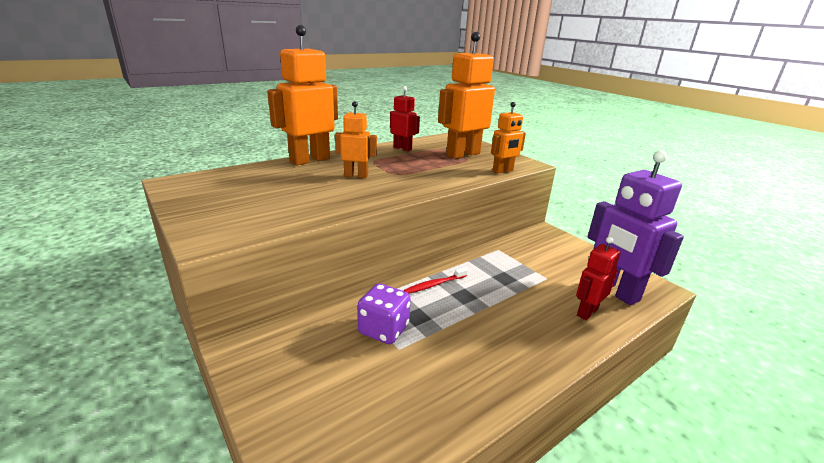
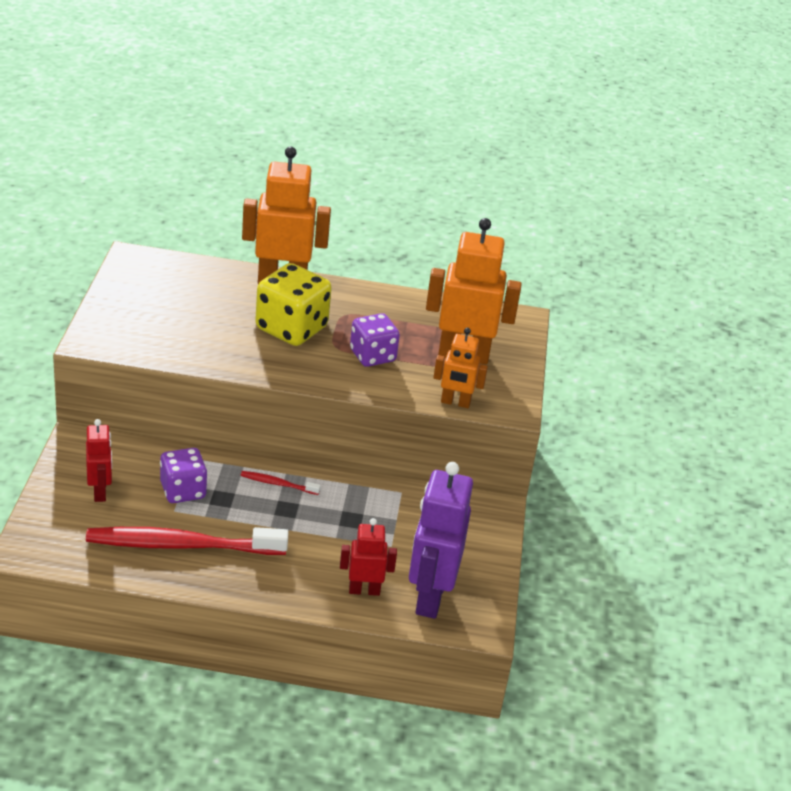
camera: 40 degrees right, 10 degrees up
(356, 175) = (291, 328): orange robot -> yellow dice
(402, 148) = (411, 310): red robot -> red robot (100, 492)
(424, 170) = (372, 356): none -> purple dice
(447, 371) = (182, 545): none -> red toothbrush

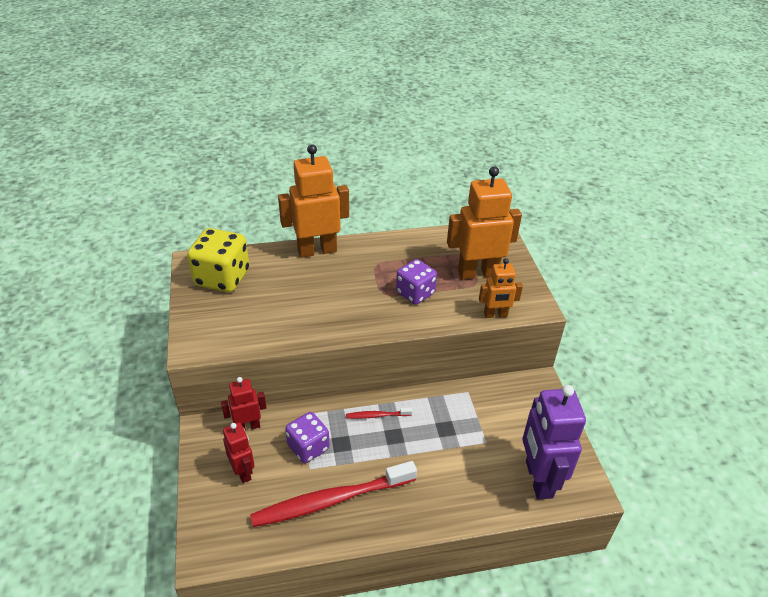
camera: 15 degrees left, 5 degrees up
(291, 328) = (344, 288): yellow dice -> yellow dice (222, 278)
(364, 590) = (488, 491): red robot -> red robot (247, 426)

